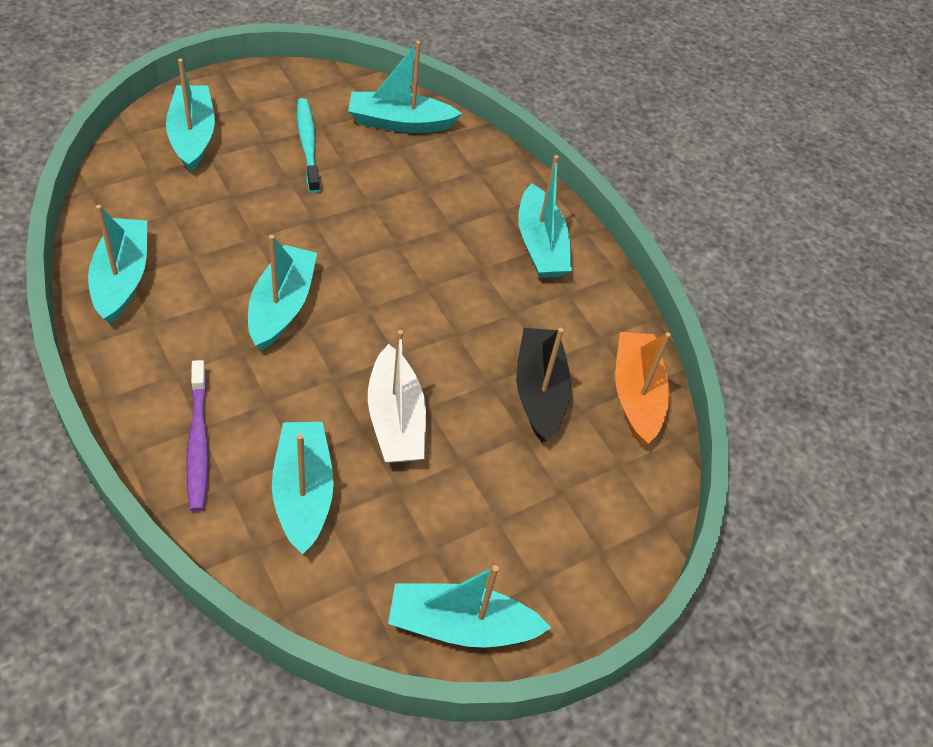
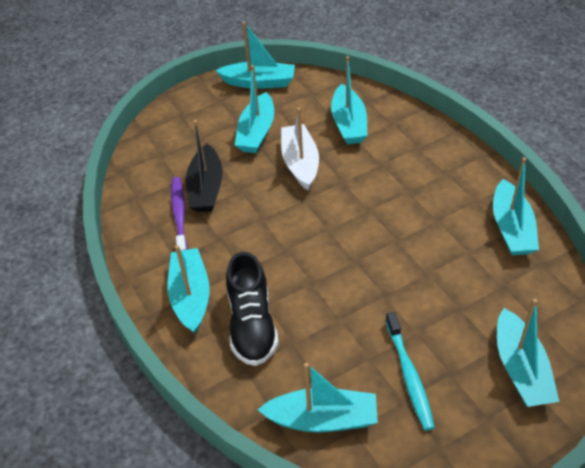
camera: 170 degrees left, 5 degrees down
(198, 442) = (416, 140): purple toothbrush -> purple toothbrush (179, 215)
(282, 306) = (390, 222): turquoise boat -> turquoise boat (257, 132)
(468, 208) = (252, 324): none -> black shoe
(636, 395) = (140, 193): orange boat -> none

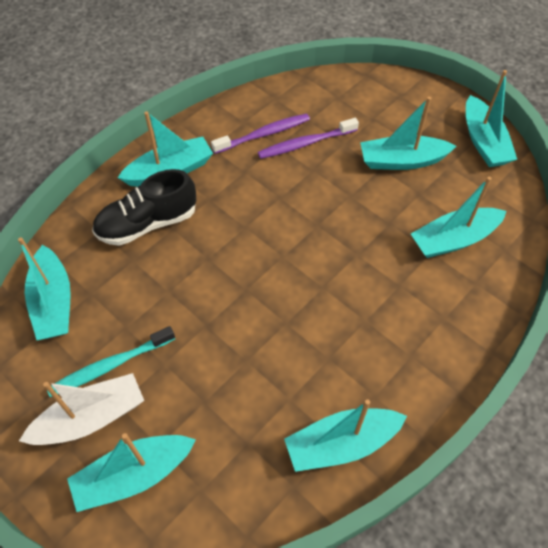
camera: 70 degrees right, 10 degrees up
(206, 188) = (305, 143): black boat -> purple toothbrush
(300, 163) = (370, 209): white boat -> white boat (91, 418)

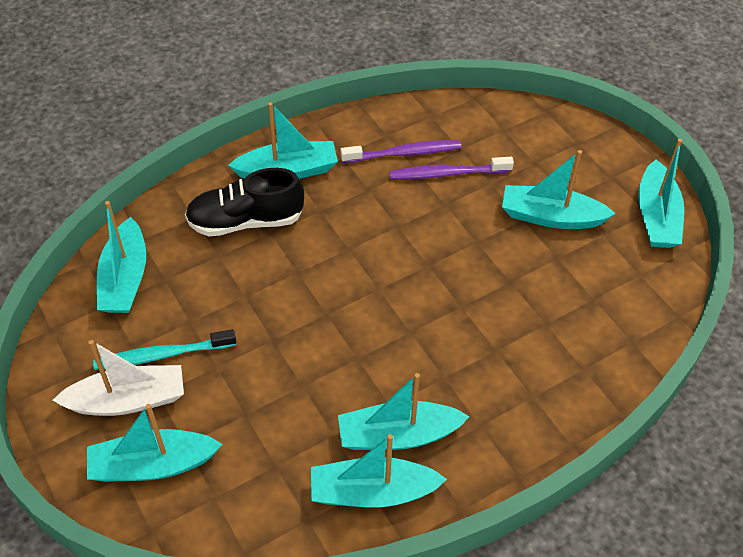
camera: 15 degrees right, 5 degrees down
(453, 240) = (576, 316): turquoise boat -> turquoise boat (398, 435)

